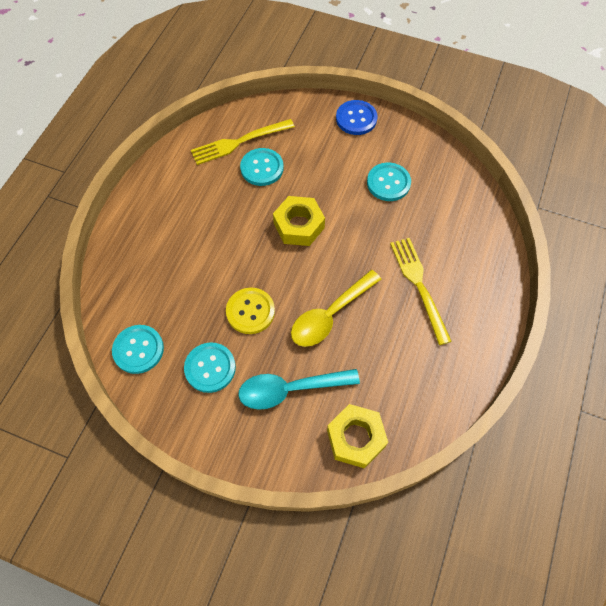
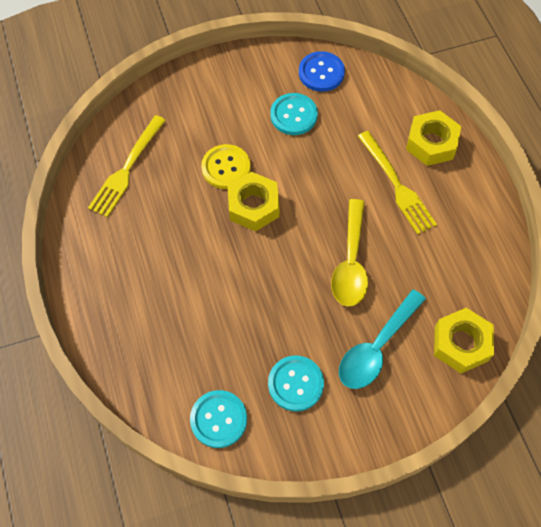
camera: 40 degrees left, 0 degrees up
(250, 311) = (283, 310): yellow button -> yellow button (226, 167)
(262, 168) = (171, 178): turquoise button -> none
(356, 119) = (213, 76): blue button -> blue button (321, 73)
(419, 285) = (397, 185): yellow fork -> yellow fork turned 150 degrees counterclockwise
(477, 274) = (431, 143): none -> yellow nut

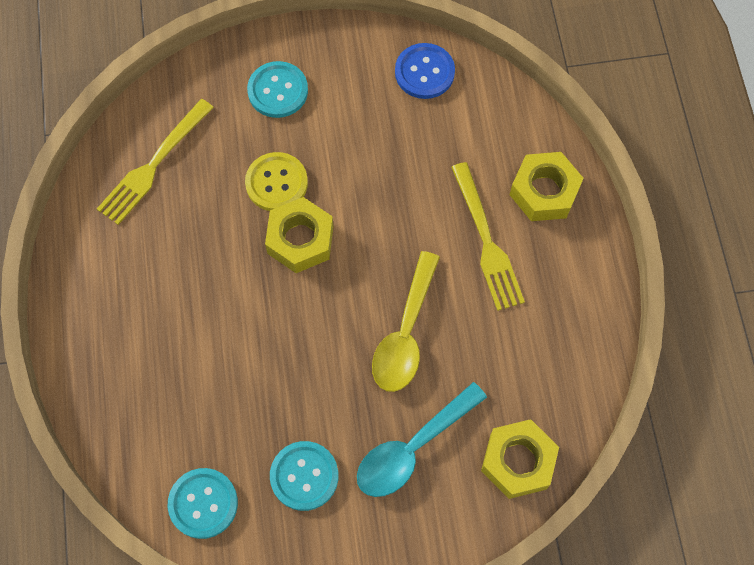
camera: 10 degrees right, 5 degrees up
(293, 115) = (376, 125): turquoise button -> turquoise button (278, 91)

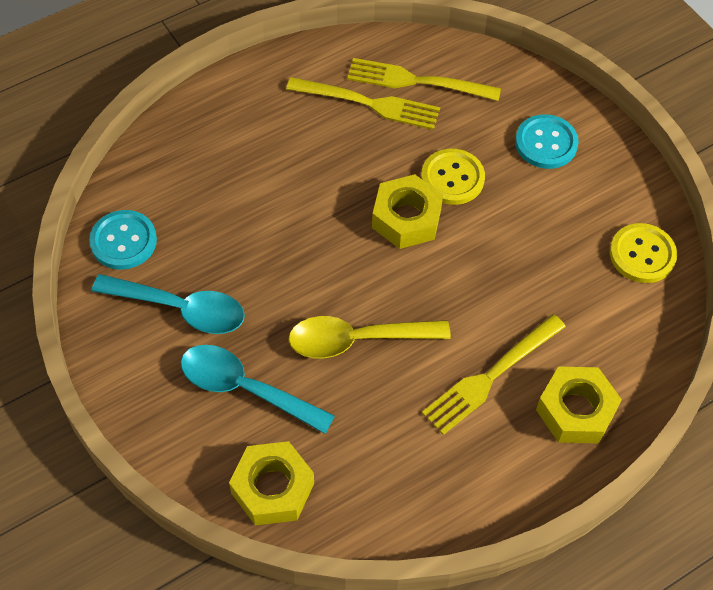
camera: 65 degrees right, 10 degrees down
(157, 217) = (368, 103): none -> yellow fork
(304, 476) = (180, 309): turquoise button -> turquoise spoon
(424, 72) = (642, 254): blue button -> yellow button

